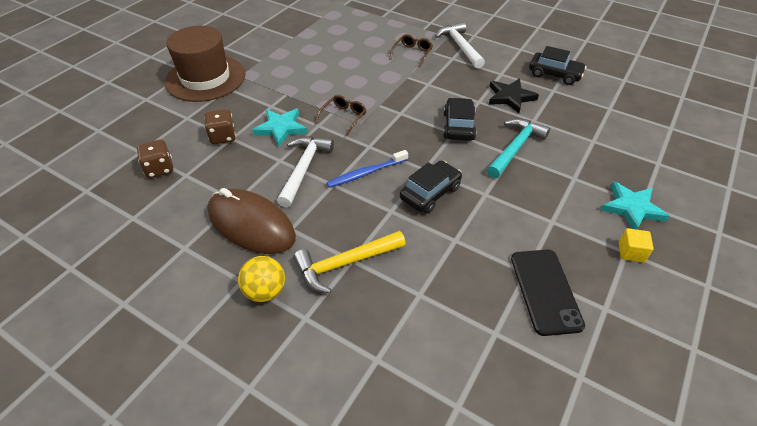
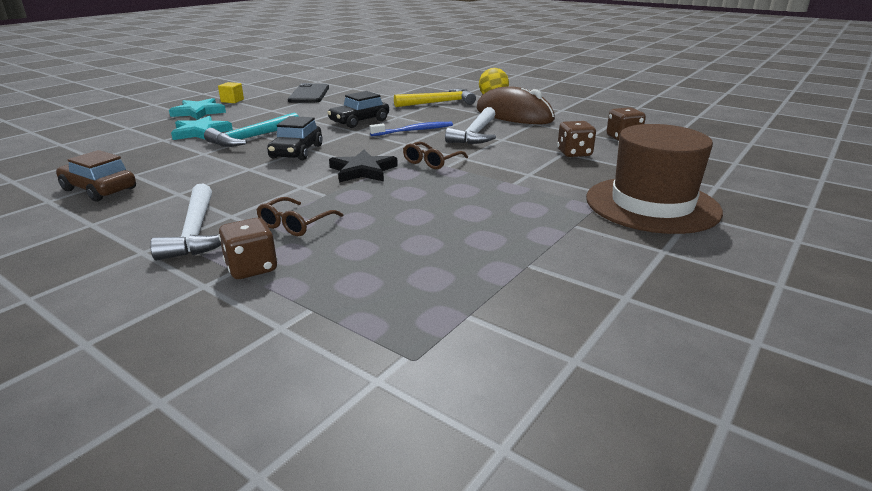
camera: 175 degrees left, 20 degrees down
(281, 128) = (508, 157): turquoise star -> turquoise star (201, 132)
(416, 30) = (251, 268): none -> brown dice
(510, 97) = (202, 170): black star -> black star (363, 170)
(554, 74) = (99, 189): black car -> brown car

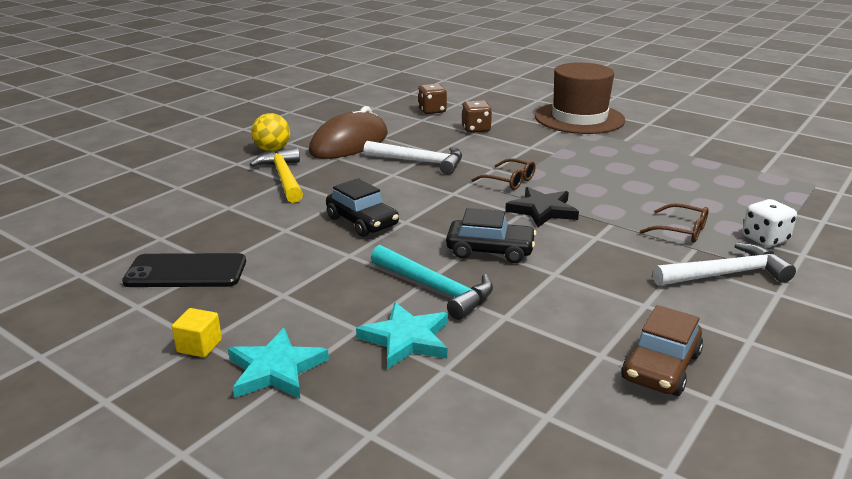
camera: 90 degrees left, 0 degrees up
(251, 268) = (765, 239): brown dice -> white dice
(413, 130) = (406, 190): blue toothbrush -> none

